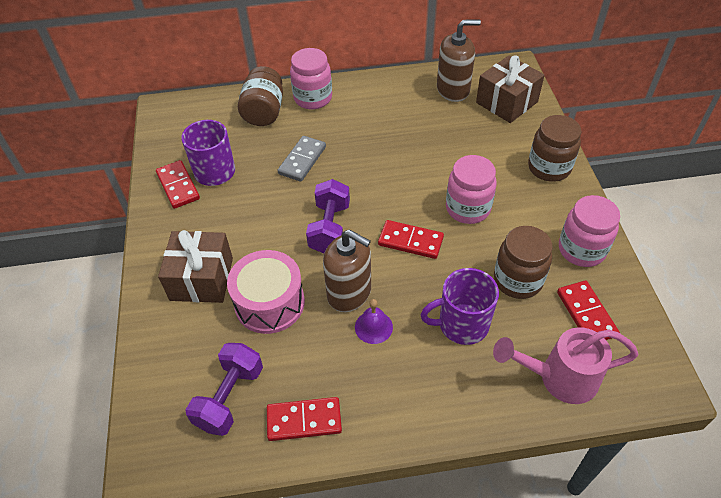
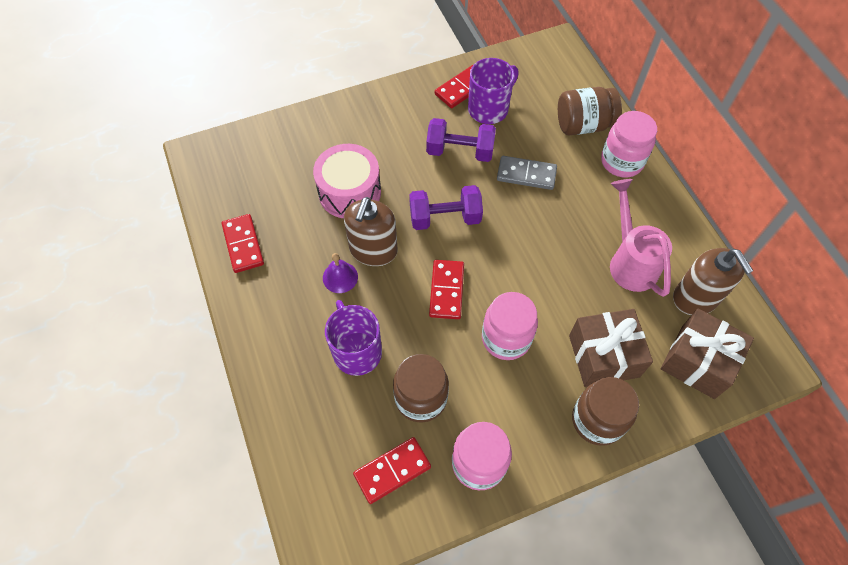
camera: 75 degrees right, 10 degrees up
(201, 279) = (364, 137): brown gift -> brown gift (603, 356)
(230, 397) = (256, 189): purple dumbbell -> purple dumbbell (460, 151)
(558, 378) = (311, 445): pink watering can -> pink watering can (630, 261)

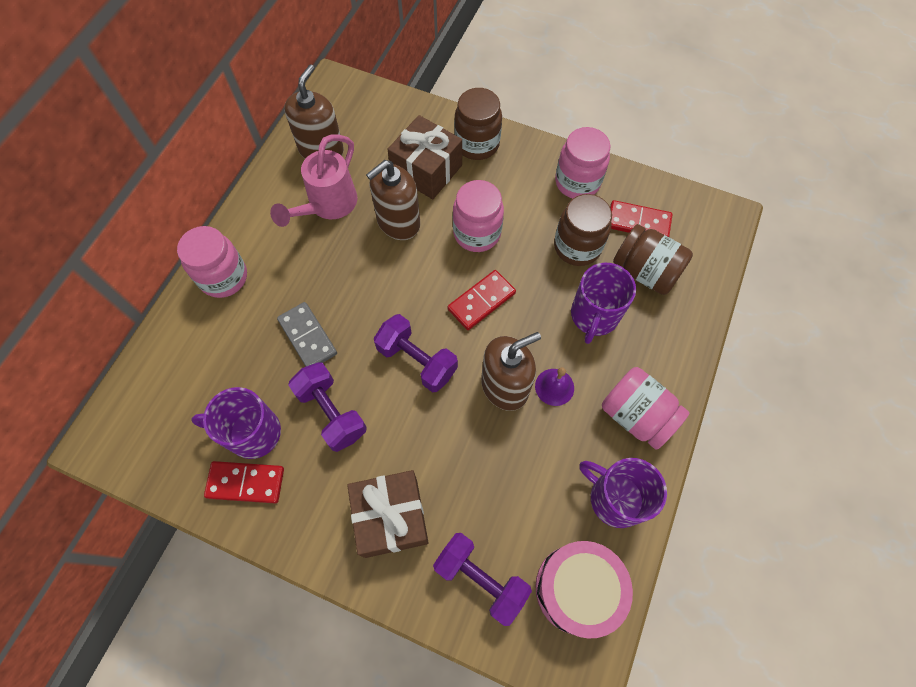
camera: 135 degrees left, 5 degrees up
(243, 245) = (615, 498): red domino -> purple mug
(268, 306) = (636, 415): none -> pink jar
(289, 147) = (480, 579): none -> purple dumbbell
(349, 192) = (471, 464): pink drum -> pink drum (577, 588)
(569, 294) = (398, 222): none -> brown soap dispenser
(583, 125) = (202, 336): brown jar -> brown jar (645, 271)
(697, 361) = (374, 121): brown gift -> brown gift (391, 517)

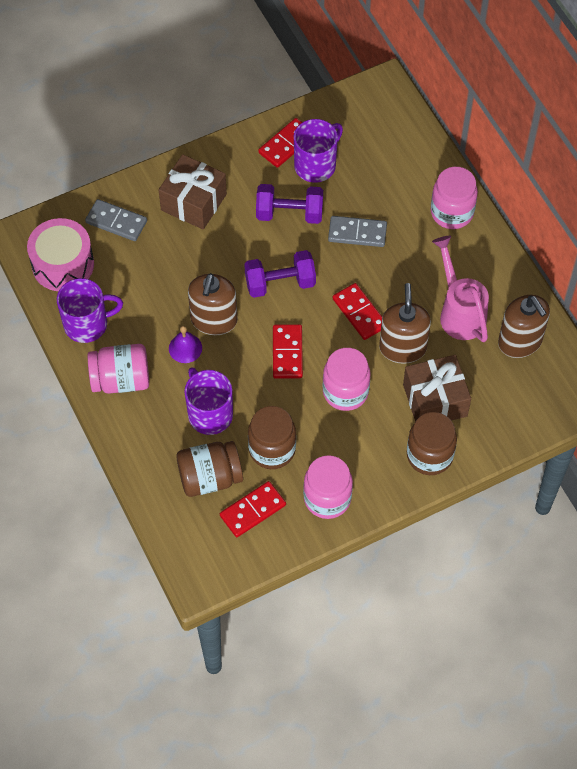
camera: 130 degrees right, 5 degrees down
(392, 275) = (359, 313): none -> red domino
(480, 579) = (116, 222): purple dumbbell -> grey domino

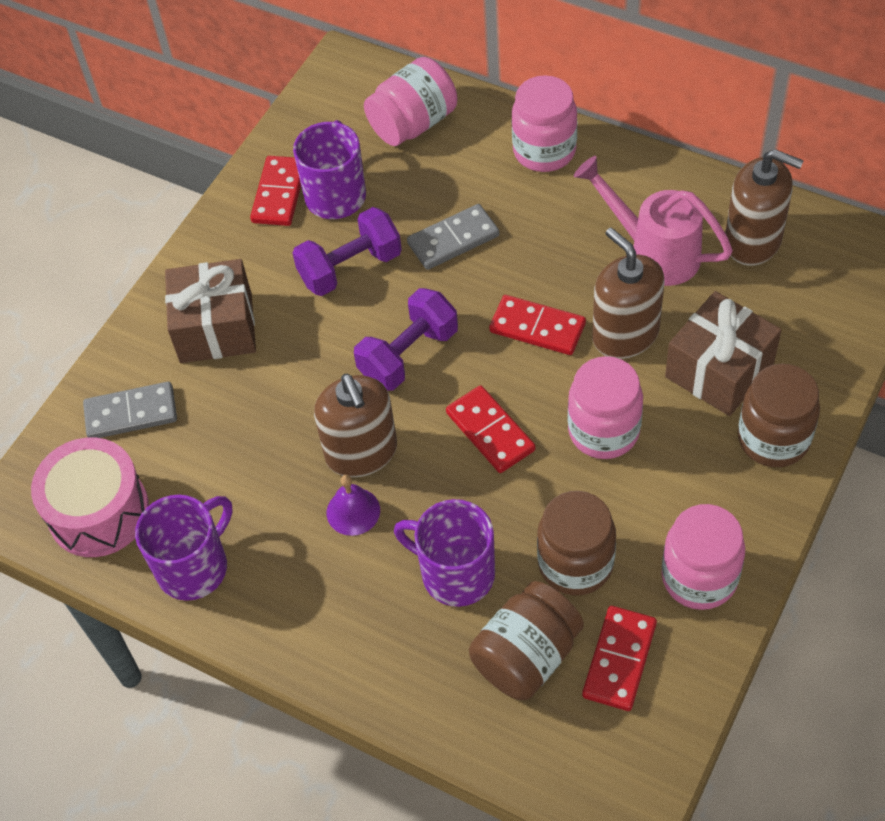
camera: 30 degrees left, 5 degrees down
(121, 380) = (299, 609): pink jar -> pink jar (413, 123)

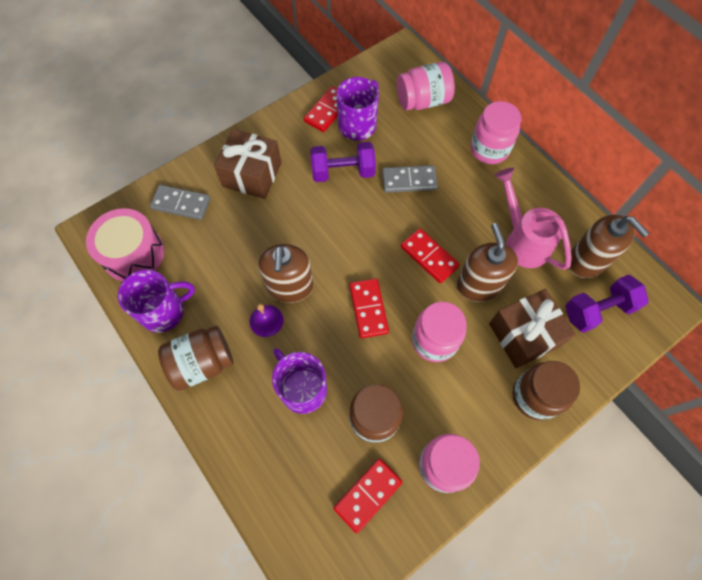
camera: 20 degrees right, 10 degrees up
(408, 355) = (347, 239): purple dumbbell -> purple dumbbell (597, 310)
(526, 656) = (315, 463): brown jar -> brown jar (202, 363)

